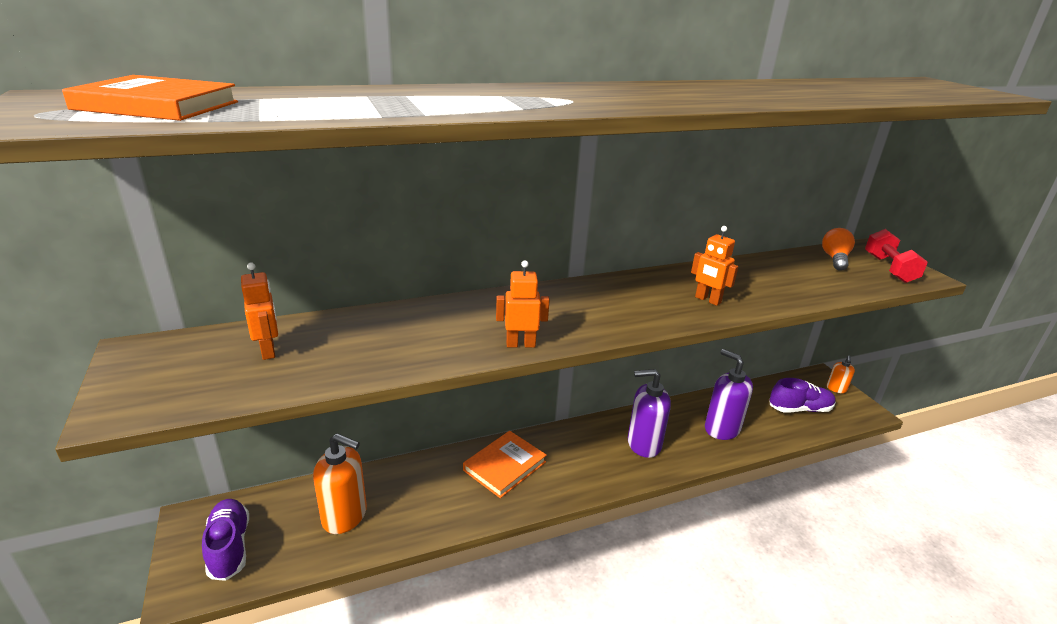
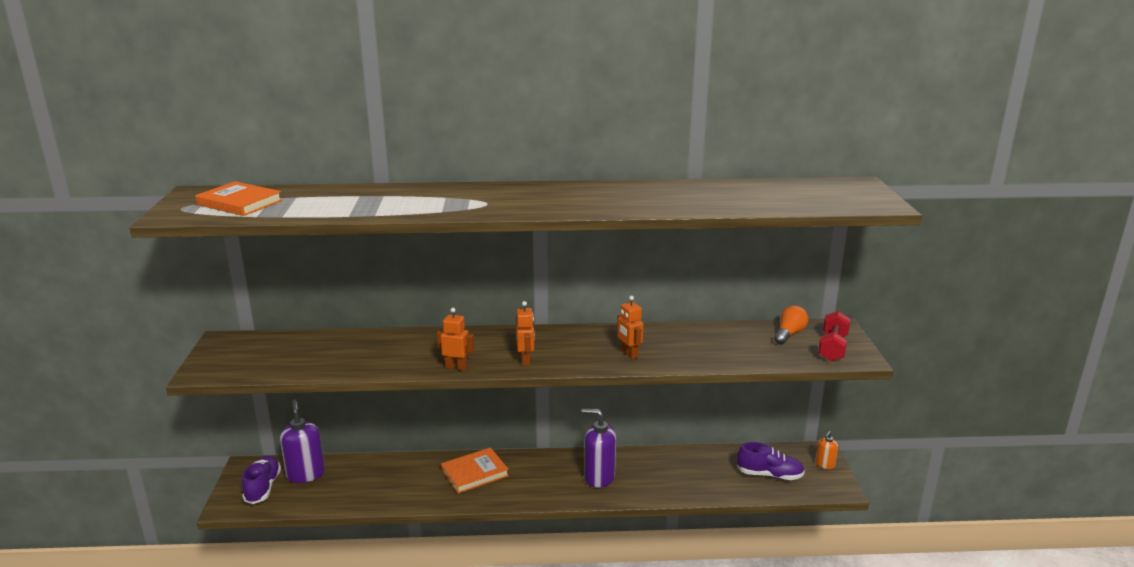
camera: 20 degrees right, 5 degrees down
(268, 351) = (295, 350): orange robot -> orange robot (526, 360)
(345, 516) = (343, 484): orange soap dispenser -> none
(721, 429) = (679, 478): purple soap dispenser -> purple soap dispenser (305, 474)

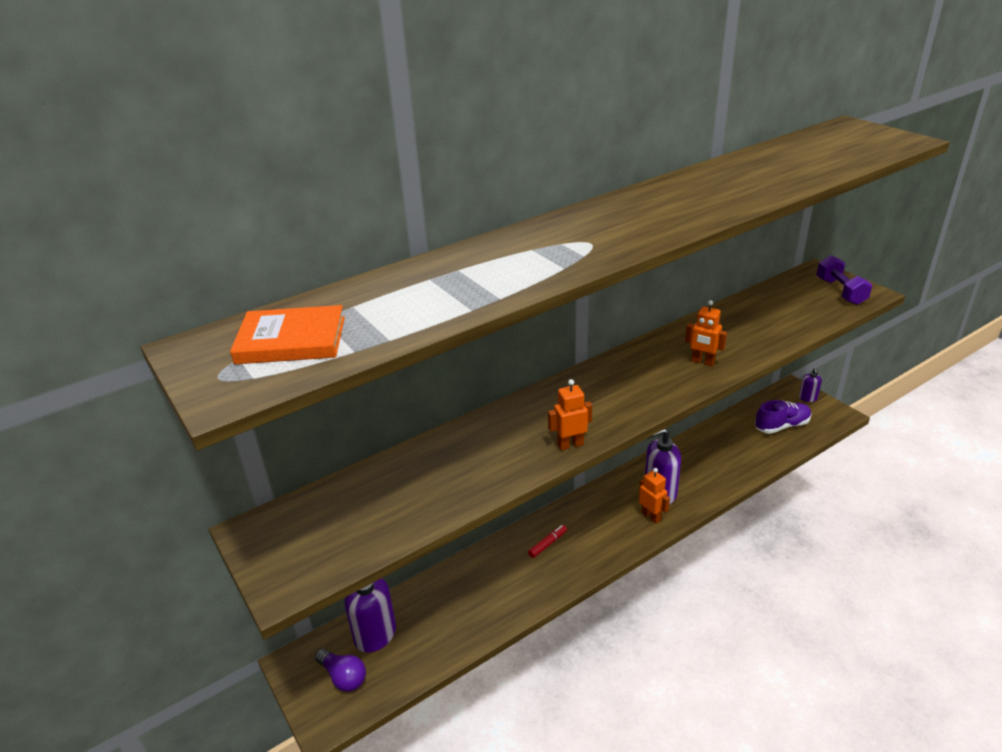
camera: 30 degrees left, 10 degrees up
(263, 488) = (343, 677): purple shoe -> purple light bulb
(475, 473) = (548, 544): orange book -> red marker
(526, 360) = (624, 407): orange robot -> orange robot (651, 516)
(789, 334) = (793, 291): orange light bulb -> none
(825, 464) = (808, 398): orange soap dispenser -> purple soap dispenser
(832, 348) = (840, 291): red dumbbell -> purple dumbbell

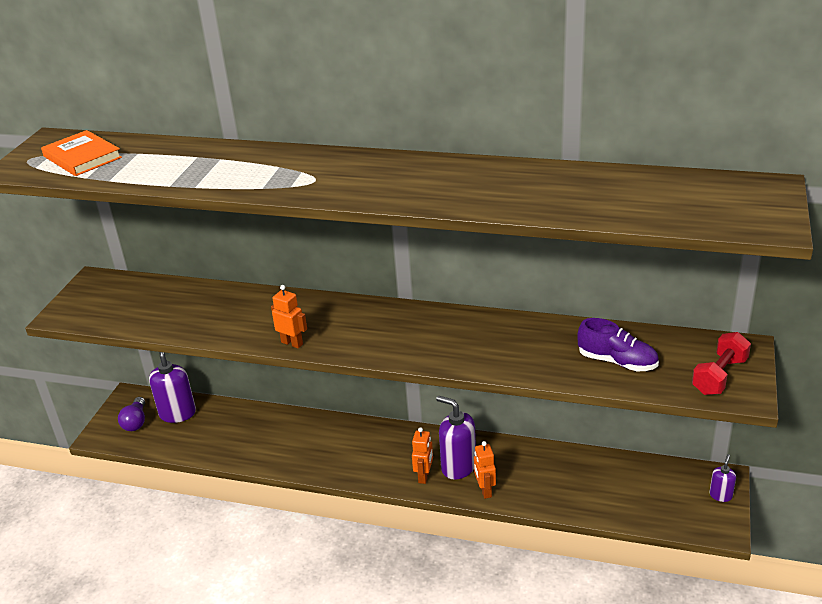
camera: 50 degrees right, 0 degrees up
(548, 544) = (335, 439): red marker -> none
(702, 362) = (477, 352): orange robot -> orange robot (485, 490)
(781, 426) = (648, 497): purple shoe -> purple shoe (617, 361)
(808, 398) = (720, 495): purple soap dispenser -> purple soap dispenser turned 150 degrees clockwise
(840, 291) = (719, 376): purple dumbbell -> red dumbbell

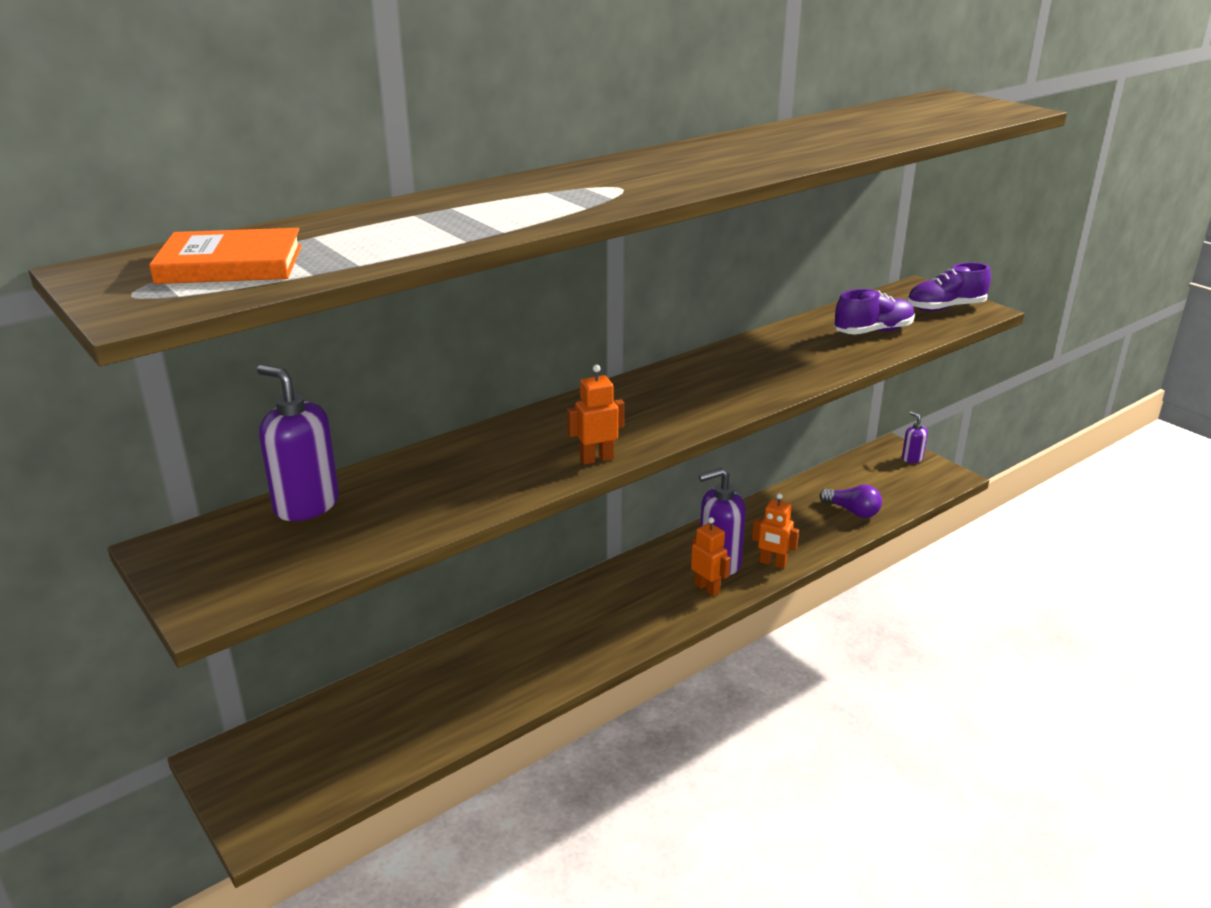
camera: 55 degrees left, 5 degrees down
(135, 422) = (286, 775): purple light bulb -> purple light bulb (852, 511)
(178, 413) = (332, 726): purple soap dispenser -> purple soap dispenser (306, 505)
(719, 376) = (945, 308): red dumbbell -> purple shoe

